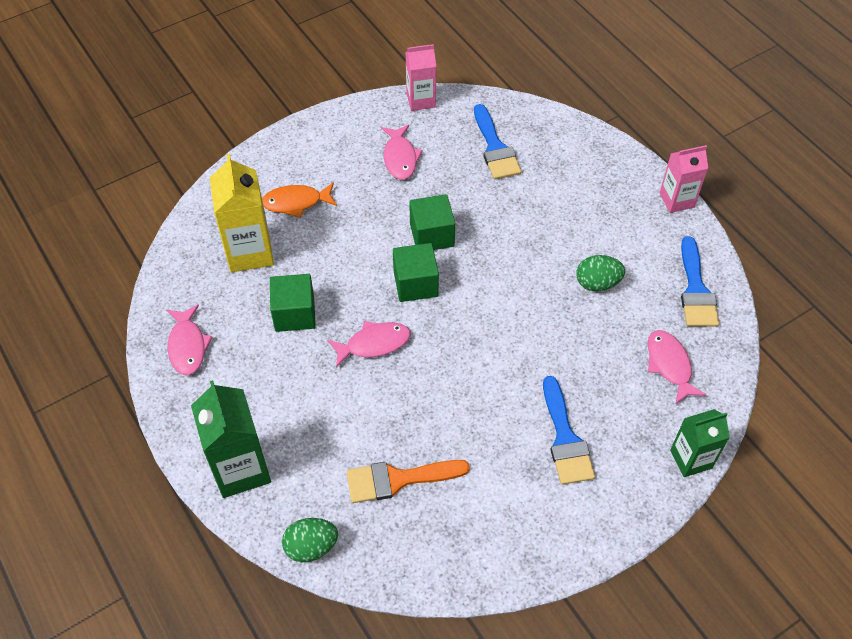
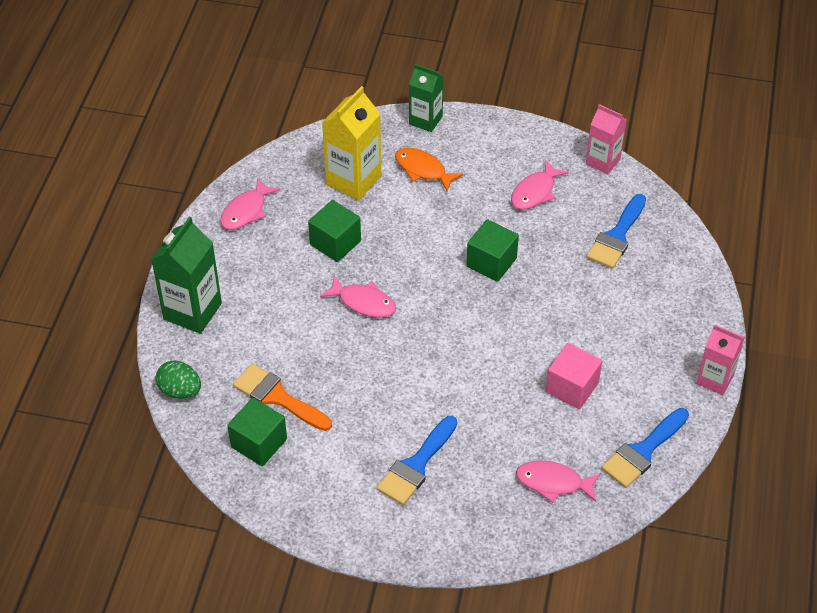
camera: 45 degrees right, 5 degrees down
(415, 284) = (439, 286): green cube -> green cube (259, 443)
(597, 283) = (572, 387): green egg -> pink cube
(669, 365) = (553, 482): pink fish -> pink fish turned 105 degrees counterclockwise
(691, 459) = (487, 552): green carton -> green carton (425, 120)

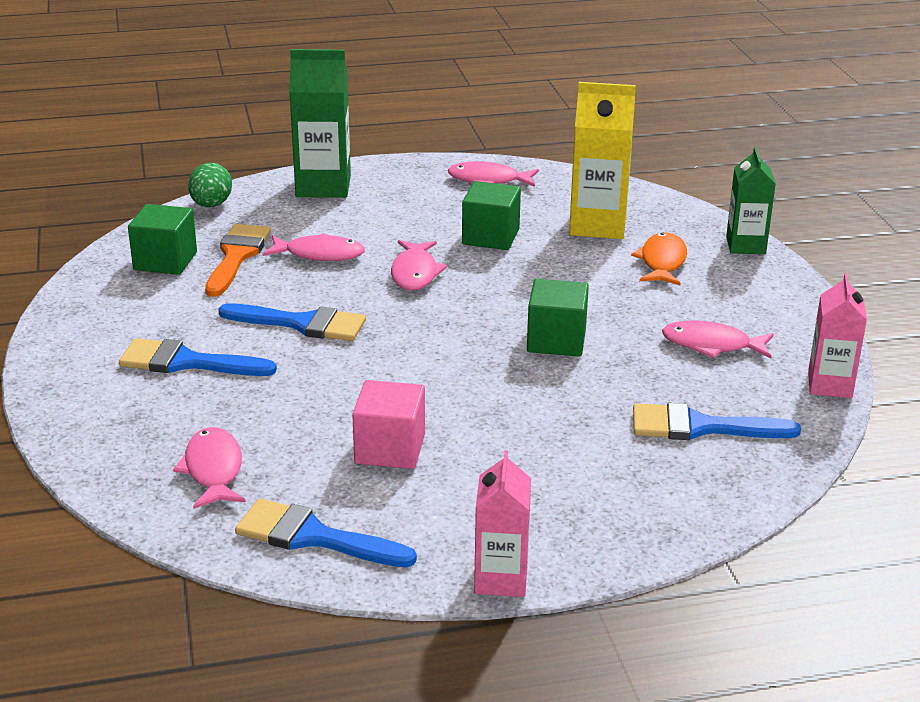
camera: 65 degrees right, 20 degrees down
(304, 347) = (320, 254): none -> pink fish
(399, 386) = (302, 324): none -> blue brush

